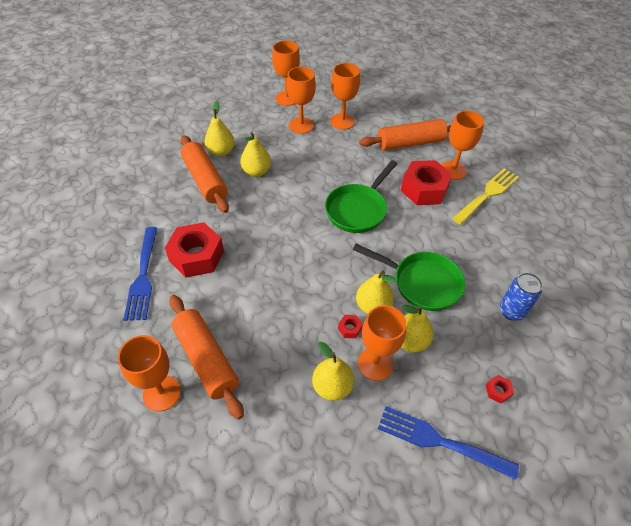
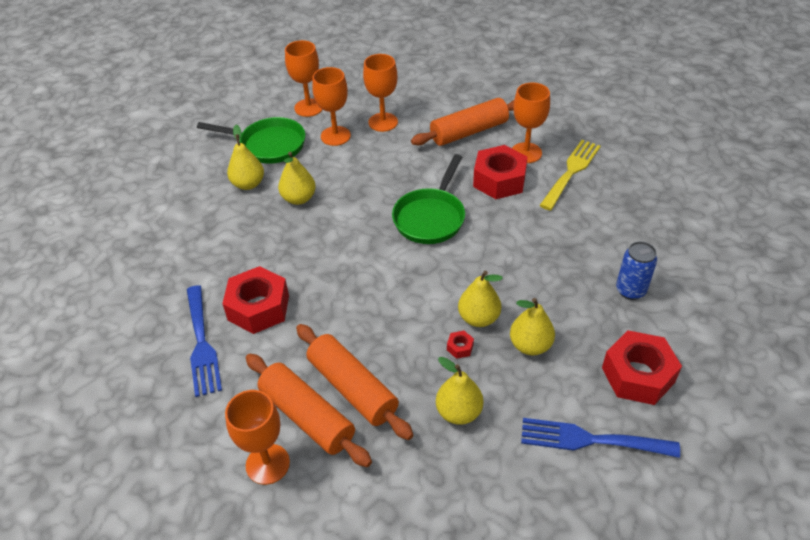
camera: 10 degrees left, 5 degrees down
(205, 180) = (240, 220): orange rolling pin -> orange rolling pin (352, 388)
(375, 364) = (499, 378): orange goblet -> none
(422, 283) = (526, 282): green pan -> green pan (268, 145)
(498, 391) = (638, 375): red nut -> red nut, size x2.49

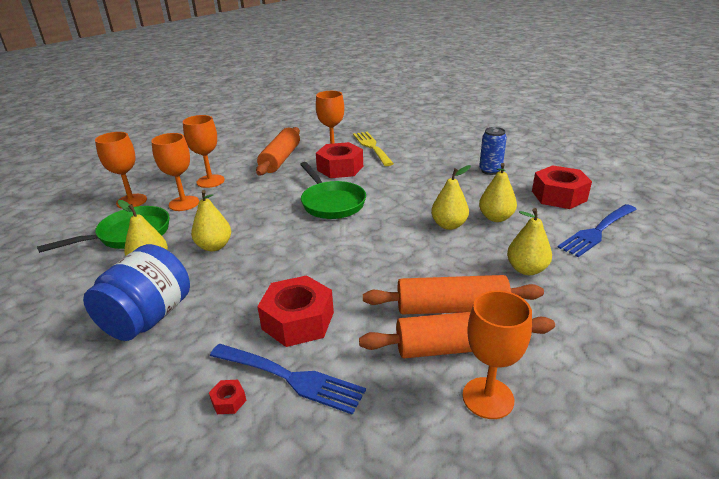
camera: 50 degrees left, 15 degrees down
(196, 231) = (148, 318): none -> blue jar
(460, 347) = (466, 243): red nut -> red nut (229, 401)

